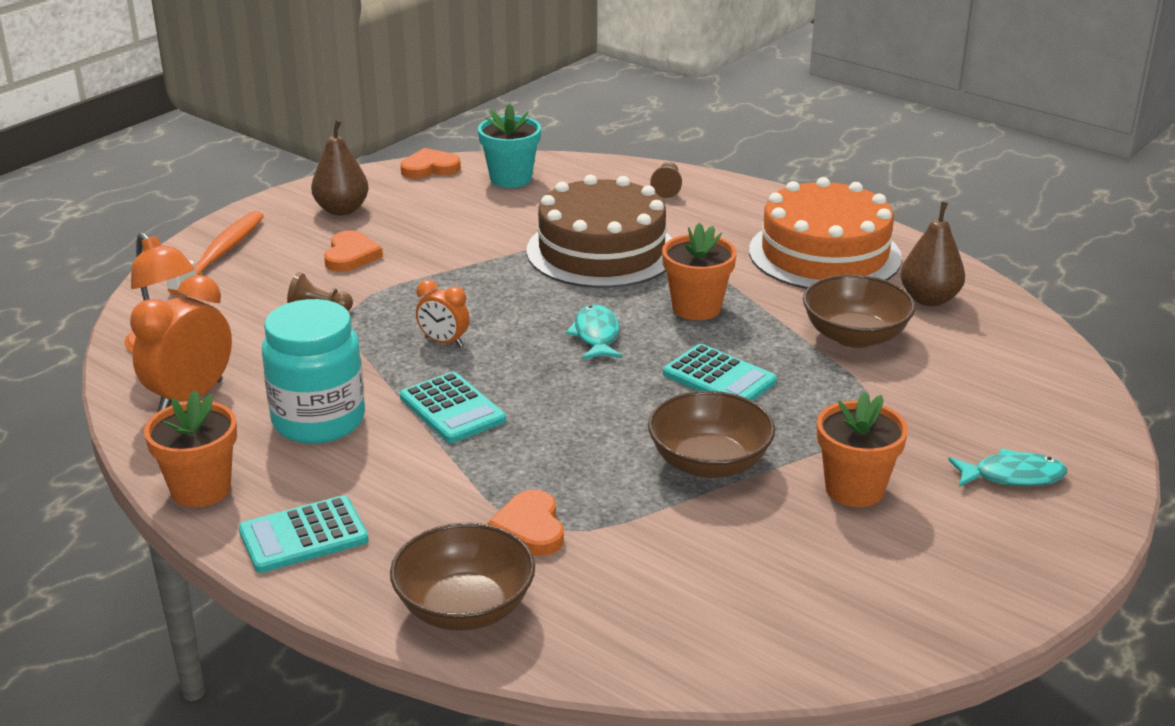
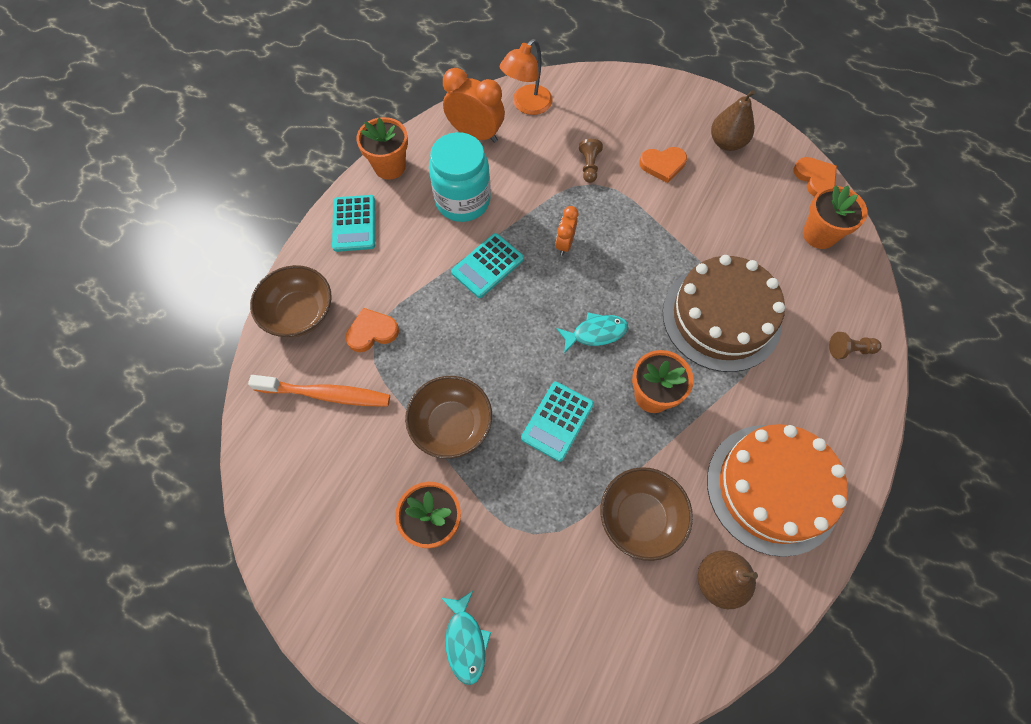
camera: 80 degrees right, 35 degrees up
(220, 254) = (643, 96): orange toothbrush -> orange toothbrush (326, 394)
(303, 536) = (354, 224): turquoise calculator -> turquoise calculator turned 150 degrees counterclockwise
(511, 179) = (819, 234): turquoise flower pot -> orange flower pot

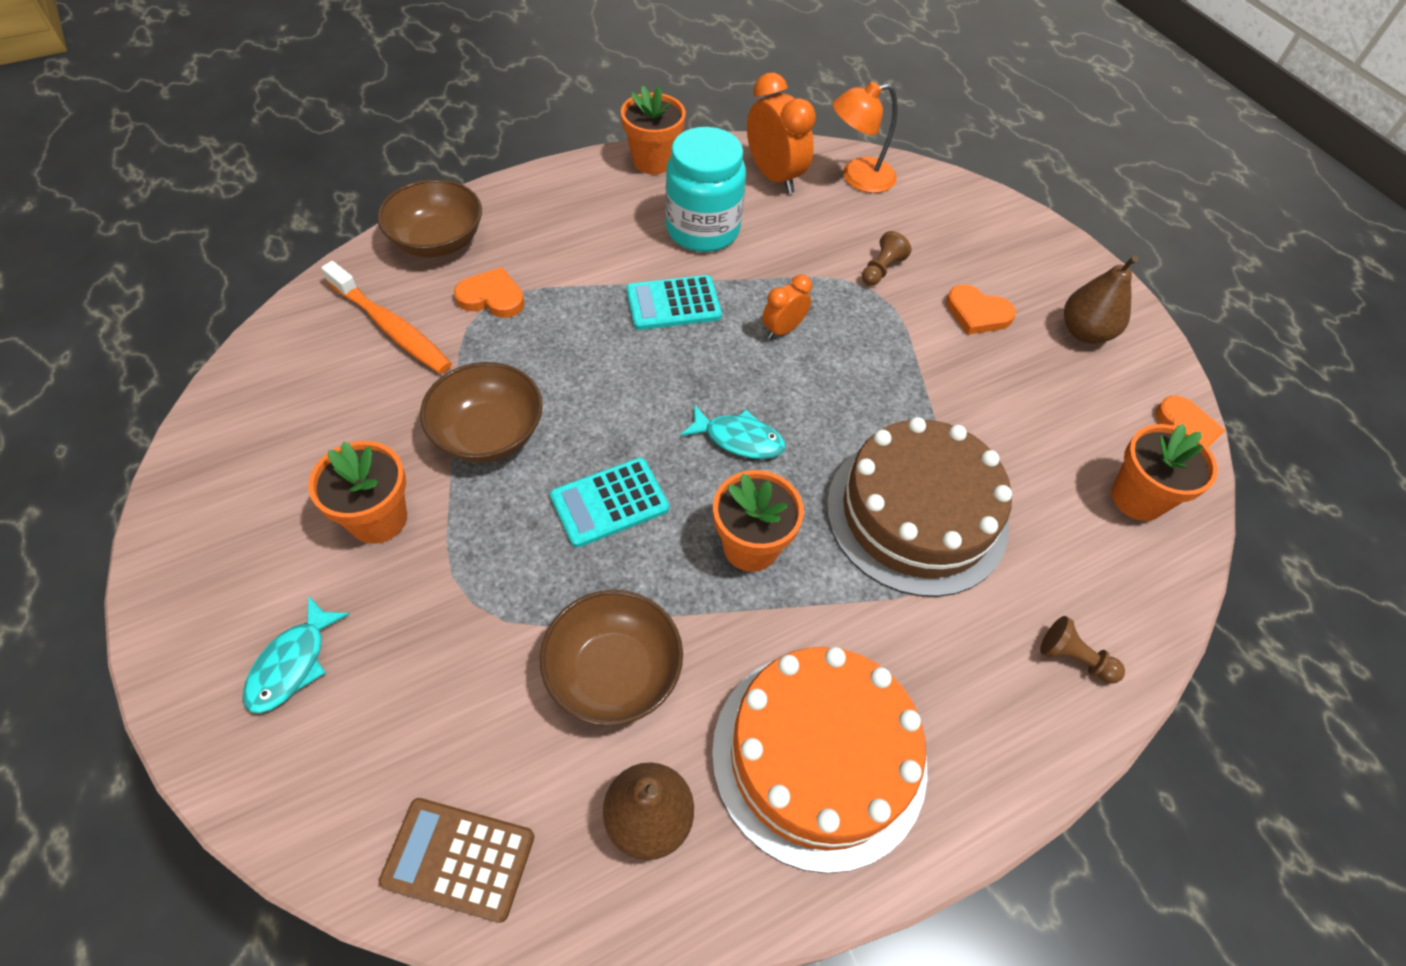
camera: 30 degrees right, 10 degrees down
(354, 224) = (568, 192): turquoise calculator -> none
(646, 672) = (459, 859): none -> brown calculator

